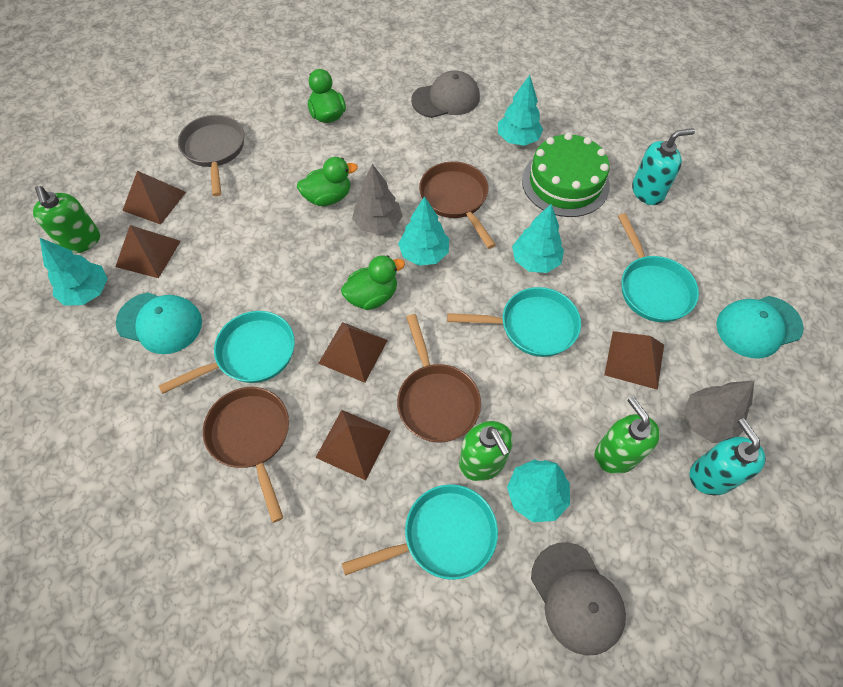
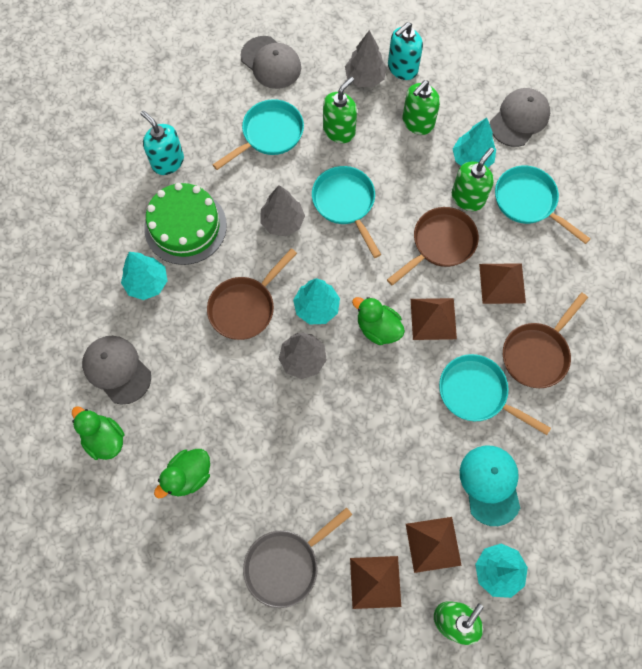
camera: 115 degrees left, 10 degrees up
(328, 197) = (294, 418): green duck -> green duck (104, 439)
(535, 261) = (282, 222): turquoise tree -> grey tree
(634, 359) = (339, 130): brown pyramid -> green soap dispenser
(758, 326) = (271, 63): turquoise cap -> grey cap

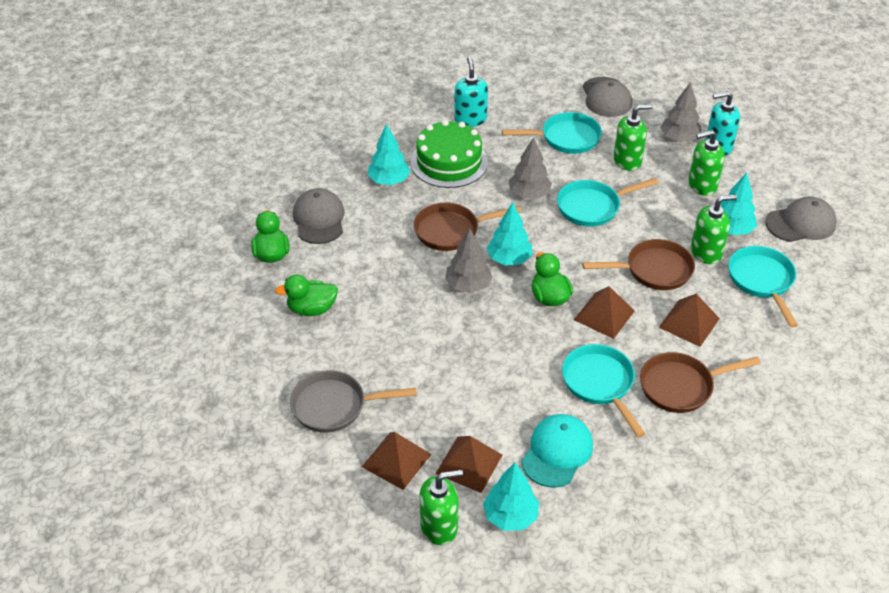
camera: 35 degrees right, 25 degrees down
(345, 203) = (592, 207): turquoise pan -> turquoise pan turned 120 degrees counterclockwise

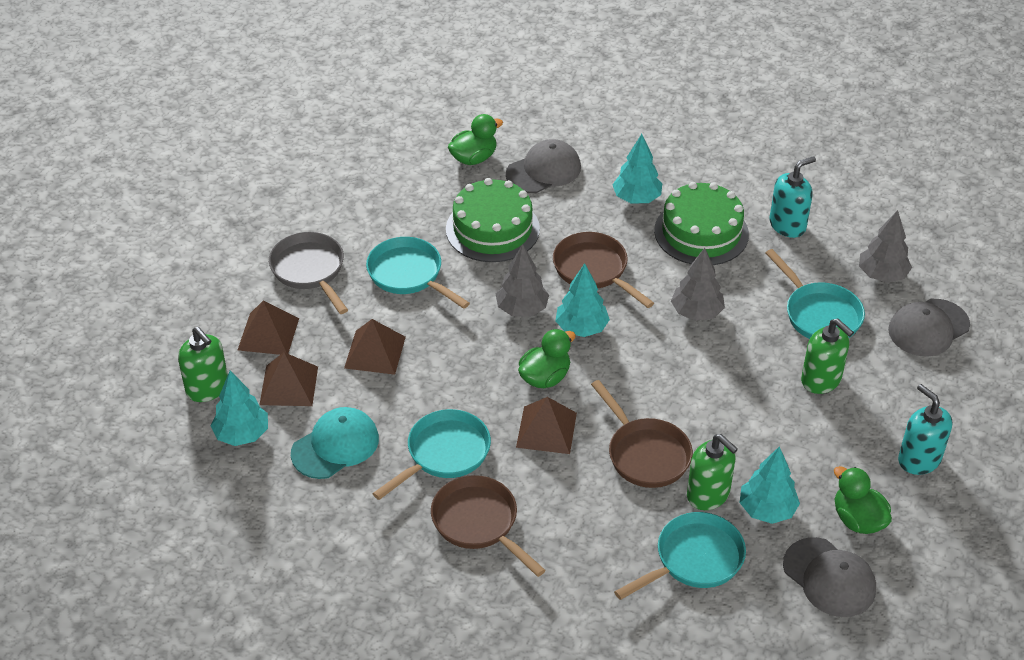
camera: 65 degrees right, 0 degrees up
(311, 309) = (420, 211): green duck -> green duck (858, 520)
(365, 272) = (492, 229): none -> green cake
(557, 452) = (335, 446): turquoise cap -> turquoise cap turned 45 degrees counterclockwise
(592, 207) = (714, 371): turquoise pan -> turquoise pan (408, 275)
(679, 139) = (903, 417): grey tree -> grey tree (882, 275)
(689, 323) = (580, 507): brown pyramid -> brown pyramid (375, 352)
(702, 185) = (829, 461): green soap dispenser -> none

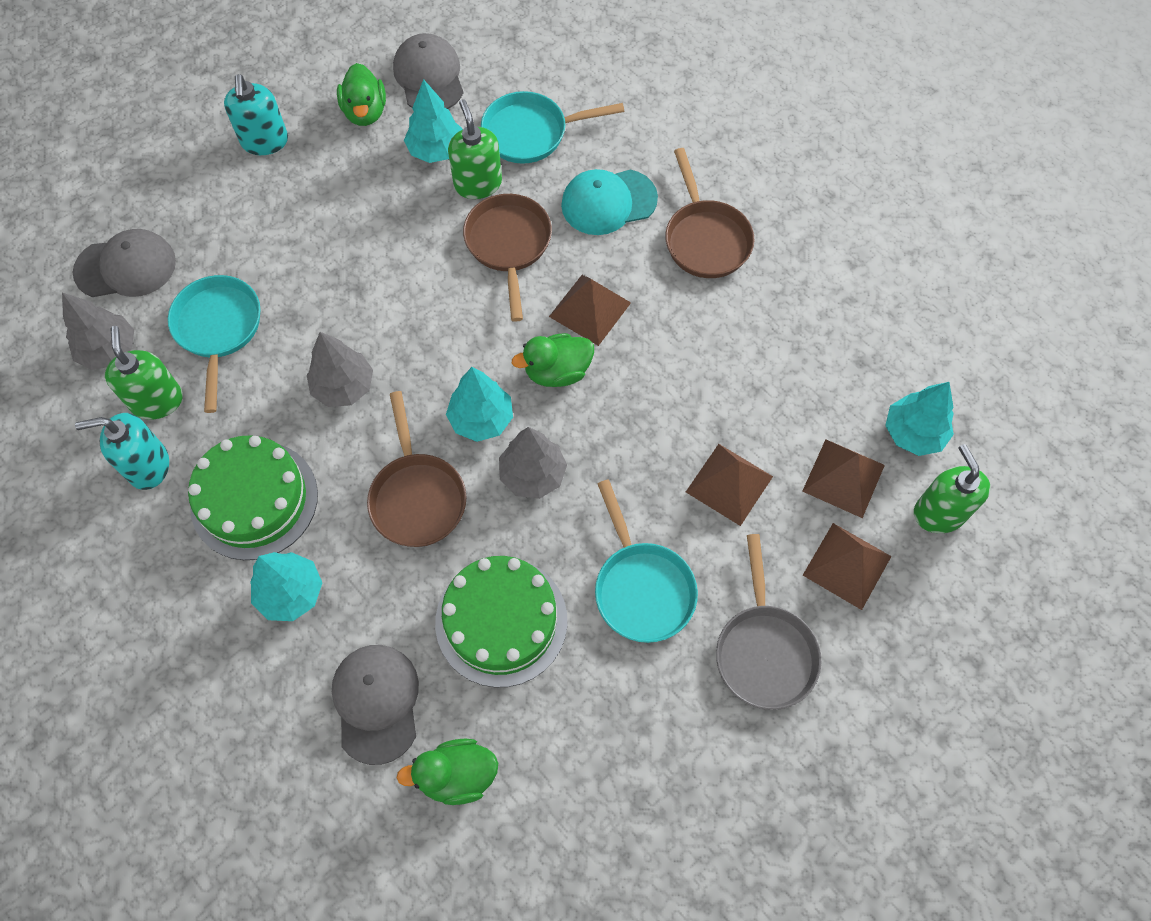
camera: 155 degrees left, 20 degrees up
(335, 446) = (816, 378): turquoise cap -> turquoise cap (608, 202)
(444, 454) = (706, 324): turquoise pan -> none
(543, 170) = (376, 703): grey cap -> grey cap turned 90 degrees clockwise
(821, 380) = (282, 253): green soap dispenser -> green soap dispenser (157, 400)

